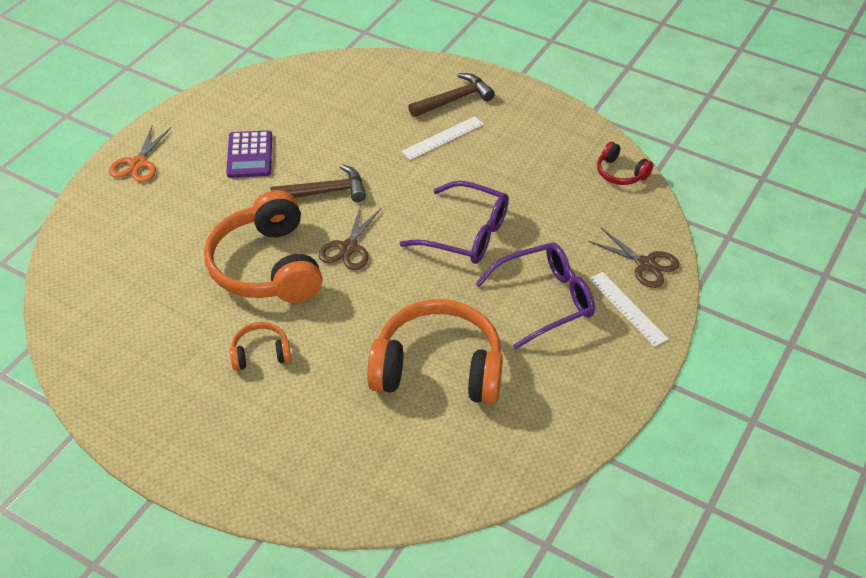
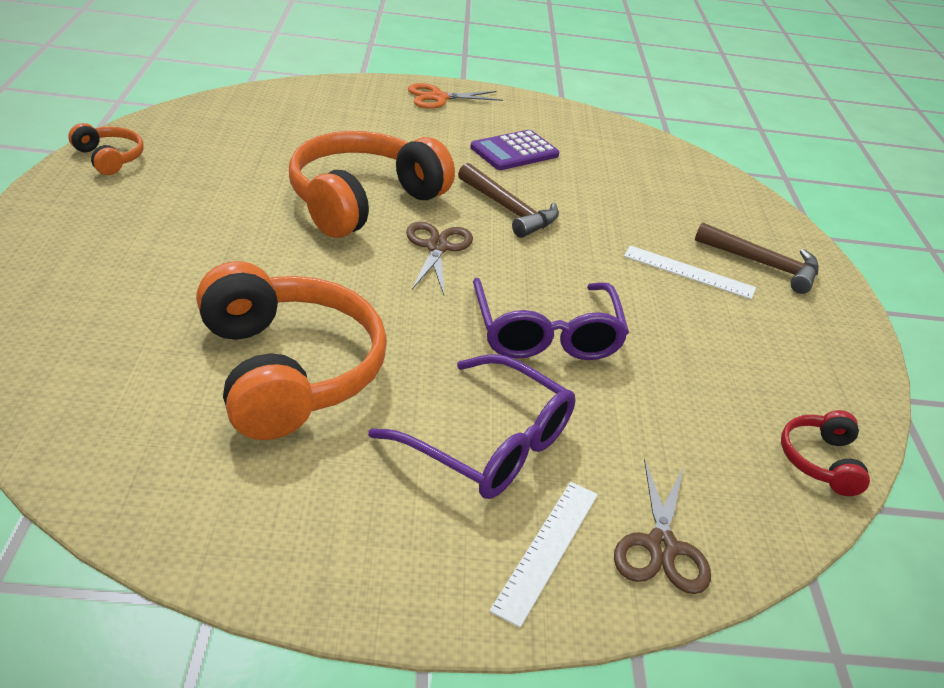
camera: 55 degrees right, 10 degrees down
(261, 353) = (229, 228): orange headphones -> orange headphones (109, 158)
(348, 248) = (437, 247): brown scissors -> brown scissors turned 105 degrees clockwise

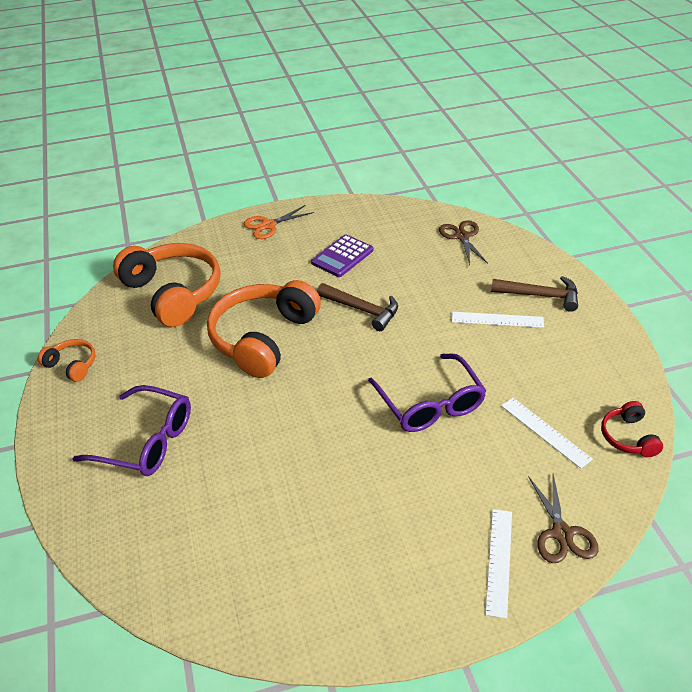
camera: 10 degrees left, 5 degrees up
(288, 370) = (286, 494): orange headphones -> orange headphones (173, 293)
(437, 247) = (331, 359): brown scissors -> brown scissors (462, 236)
(489, 444) = (433, 501): purple glasses -> purple glasses (147, 441)
(696, 416) = (545, 432): none -> white ruler

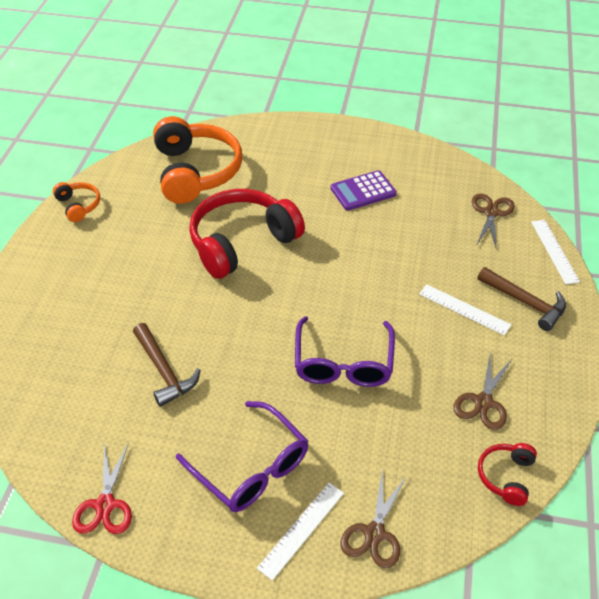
camera: 25 degrees right, 5 degrees up
(147, 441) = (93, 295): purple glasses -> purple glasses (251, 468)
(263, 338) = (242, 242): orange headphones -> red headphones
(268, 225) = (317, 136): orange scissors -> none
(301, 630) = (105, 505): none -> red scissors
(362, 310) = (344, 250): brown hammer -> brown hammer (164, 371)
(545, 432) = (429, 435): white ruler -> white ruler (554, 251)
(567, 386) = (483, 402): none -> brown scissors

